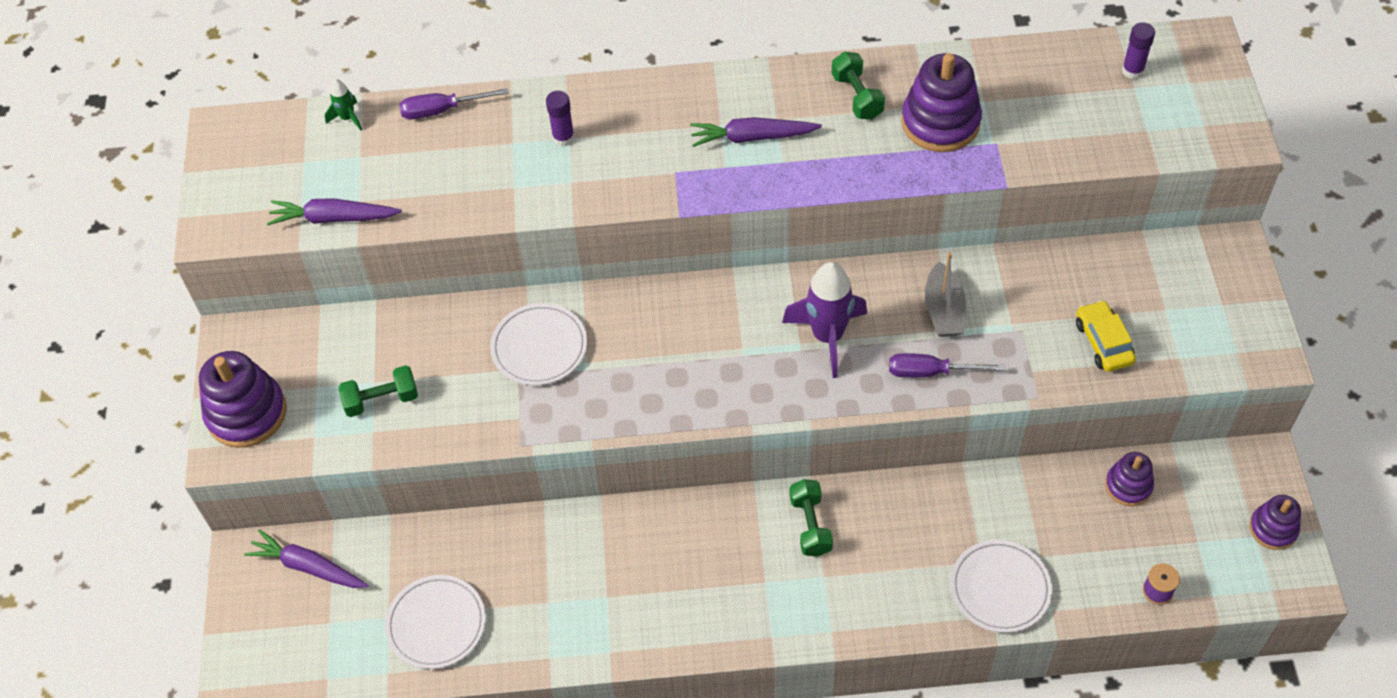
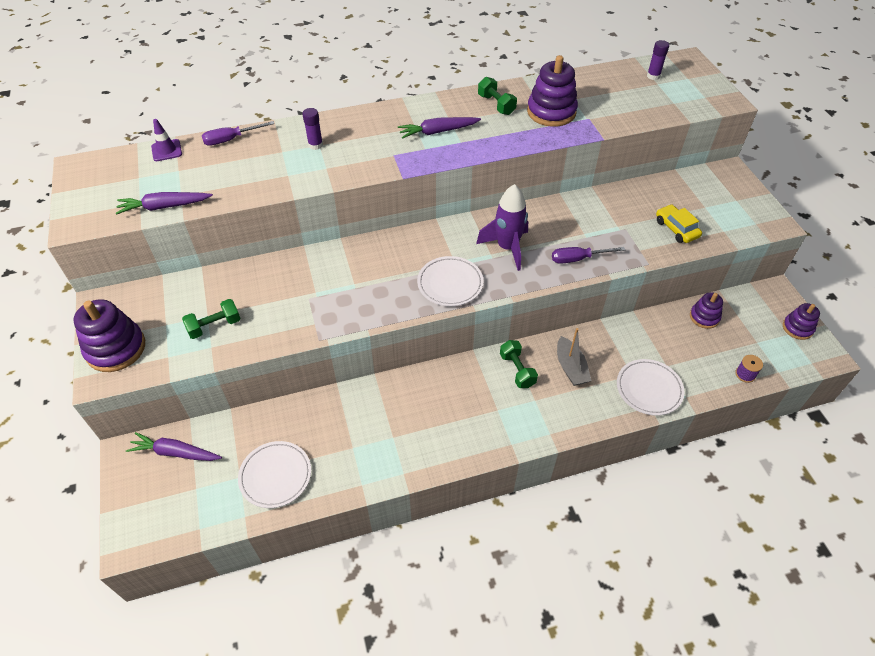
camera: 15 degrees left, 5 degrees down
(347, 118) = (166, 150): green rocket -> purple traffic cone
(539, 347) = (319, 279): white plate -> white plate (450, 284)
(943, 310) = (574, 224): grey boat -> grey boat (570, 367)

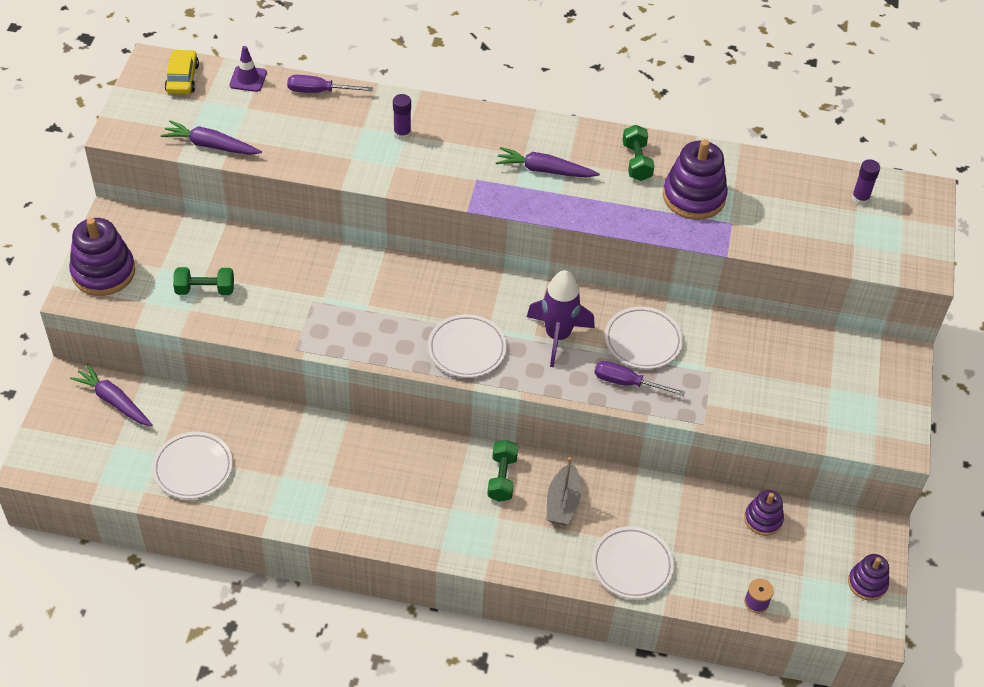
camera: 25 degrees right, 0 degrees up
(566, 227) = (643, 341): none -> white plate
(676, 229) = (771, 398): yellow car -> yellow car (182, 78)

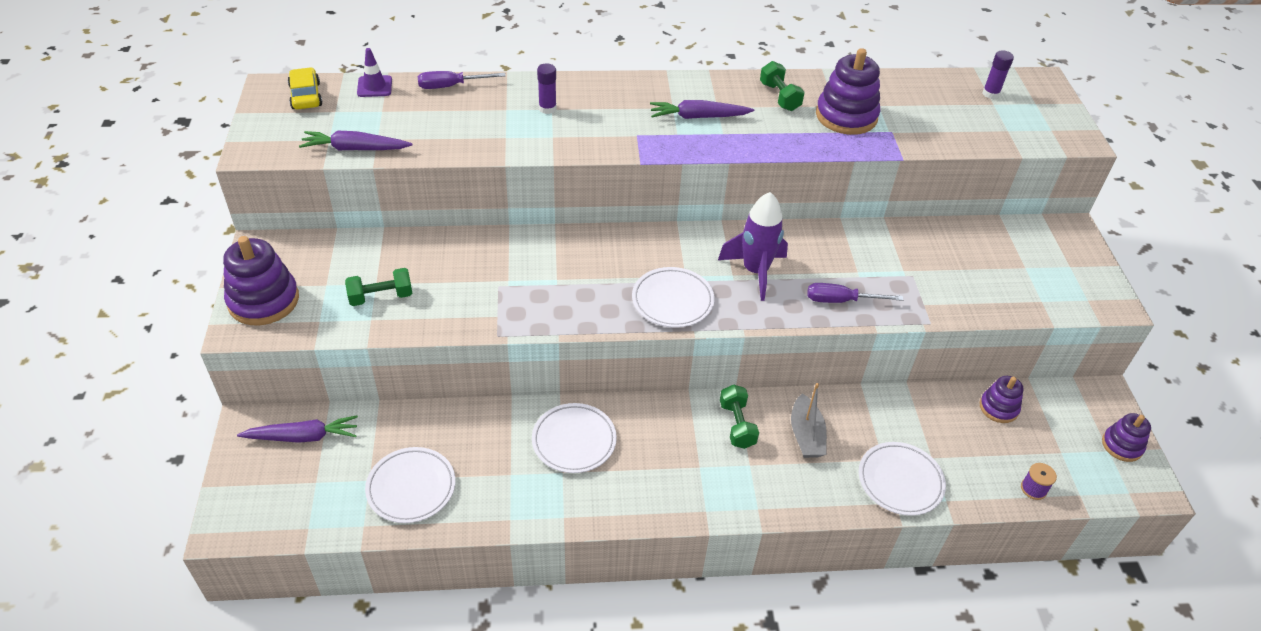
camera: 15 degrees left, 5 degrees down
(114, 401) = (303, 437): purple carrot -> purple carrot turned 150 degrees clockwise
(643, 341) = (836, 260): white plate -> white plate (574, 441)

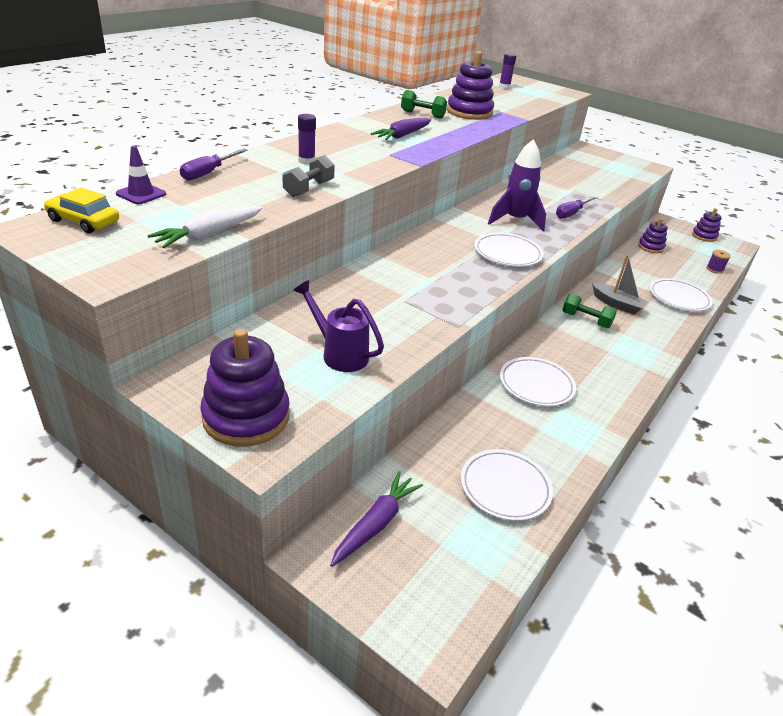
camera: 50 degrees left, 10 degrees down
(355, 149) = (209, 234): purple carrot -> white carrot
(381, 297) = (339, 354): green dumbbell -> purple watering can
(495, 141) = (309, 189): none -> grey dumbbell

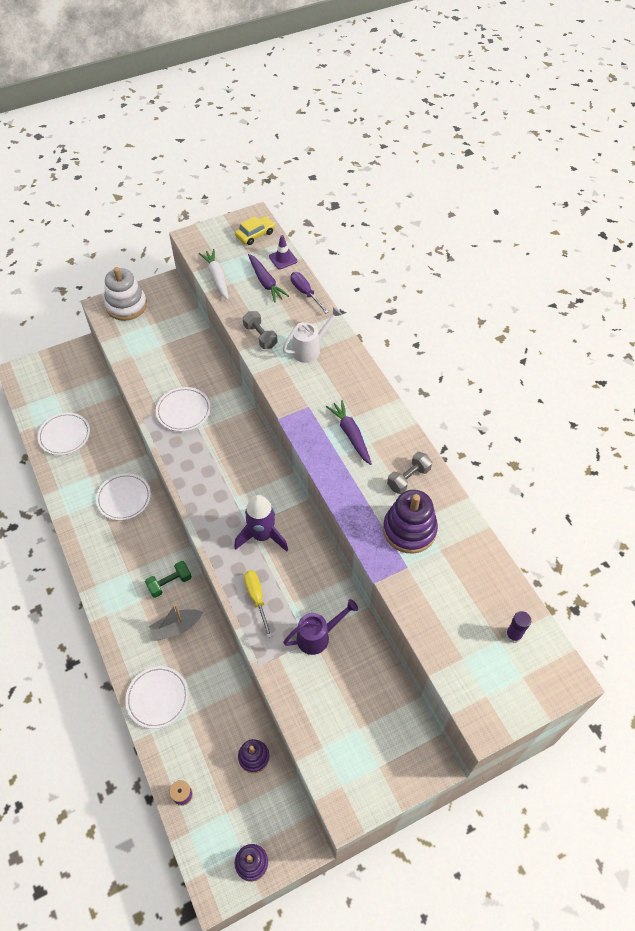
camera: 120 degrees right, 20 degrees up
(246, 417) = (126, 305): purple stacking toy -> white stacking toy
(306, 161) = (310, 349): purple glue stick -> white watering can
(339, 354) = (150, 352): purple watering can -> purple watering can (318, 636)
(376, 524) = (82, 375): purple carrot -> purple carrot (266, 282)
(422, 114) = (408, 478): green dumbbell -> grey dumbbell
(507, 253) = (211, 496): white plate -> white plate (183, 411)
(571, 213) = (257, 598): purple screwdriver -> yellow screwdriver

